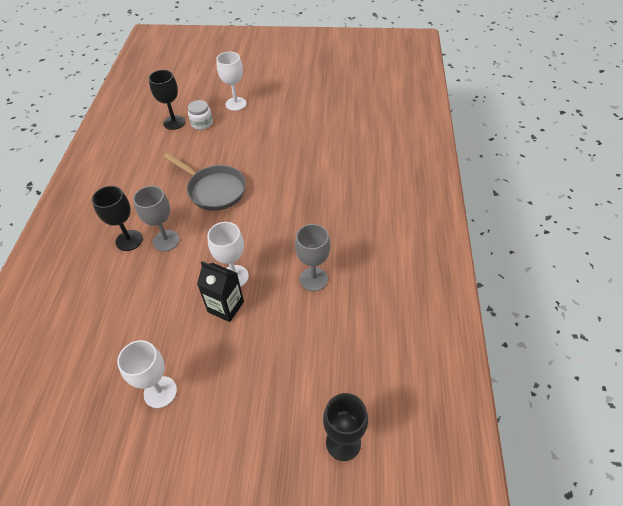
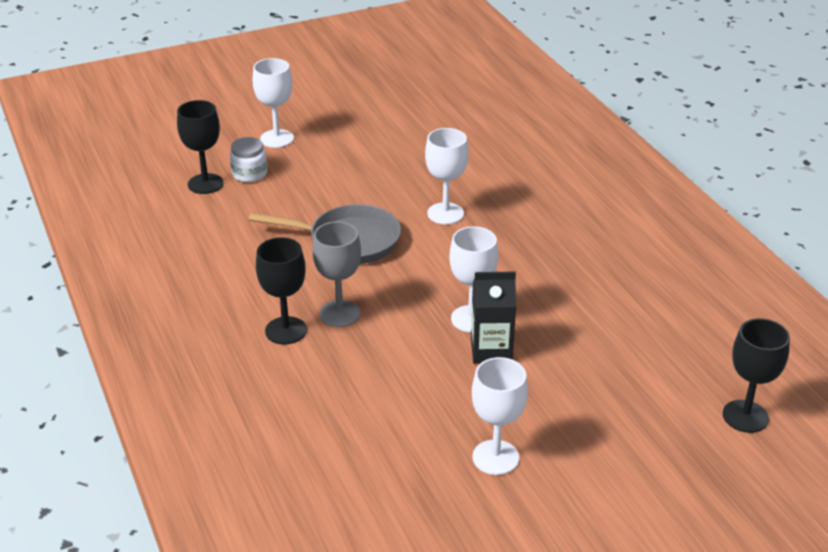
camera: 30 degrees left, 15 degrees down
(284, 190) = (445, 213): none -> white goblet
(313, 279) = (571, 288): grey goblet -> none

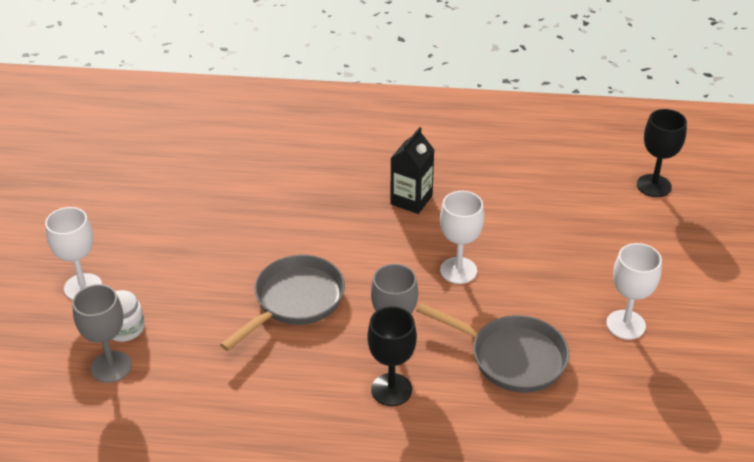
camera: 60 degrees left, 5 degrees up
(205, 184) = (111, 367): black goblet -> grey goblet
(383, 391) = (512, 357): none -> grey pan
(445, 213) = (307, 227): white goblet -> none
(491, 351) = (504, 276): black carton -> black carton (411, 200)

